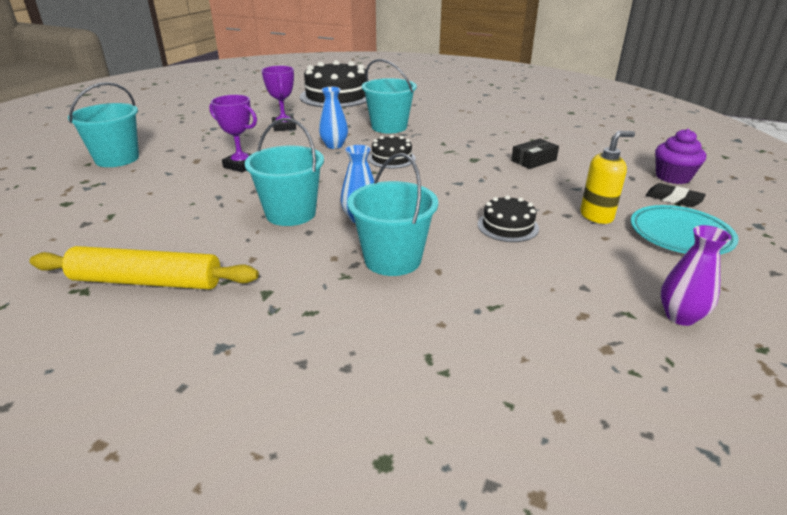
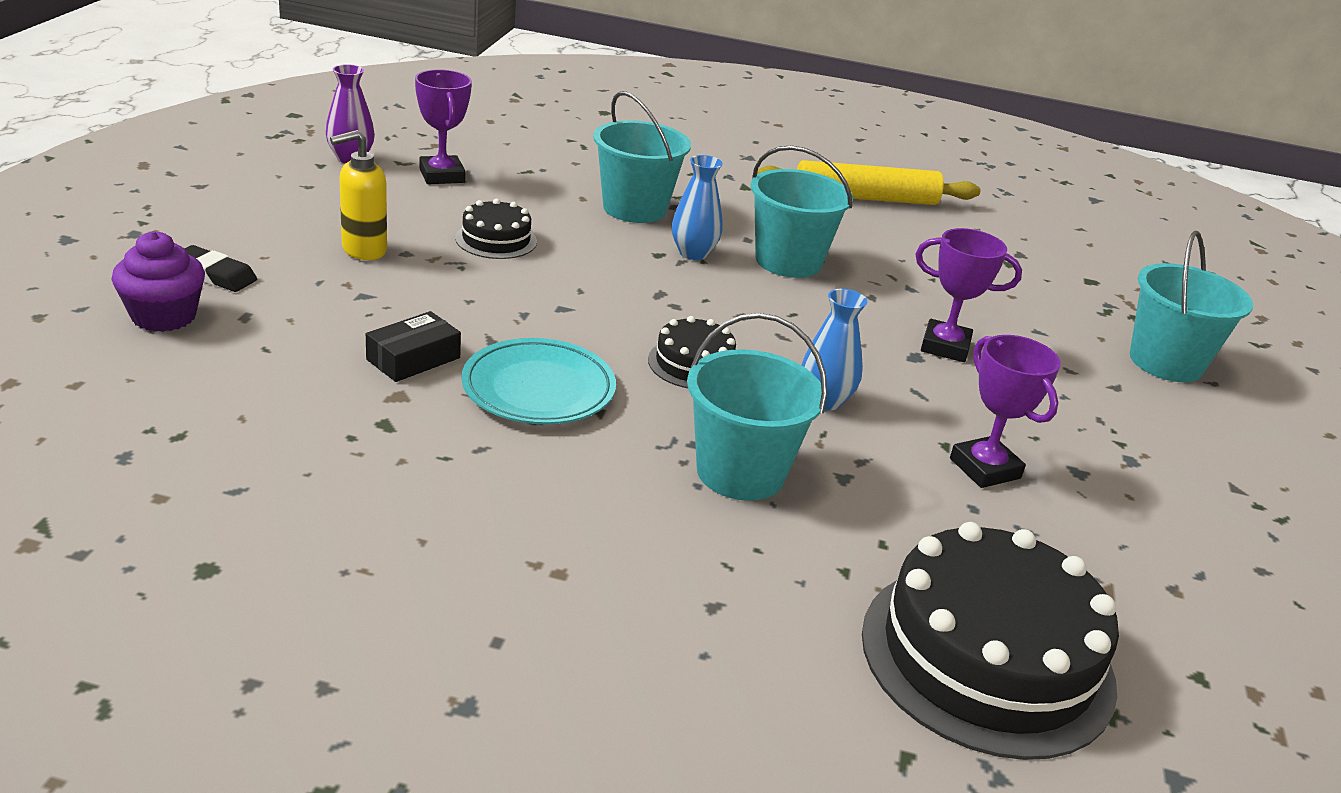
camera: 165 degrees right, 0 degrees up
(576, 294) = (442, 175): none -> purple trophy
(680, 235) = (266, 224): turquoise plate -> turquoise plate (538, 389)

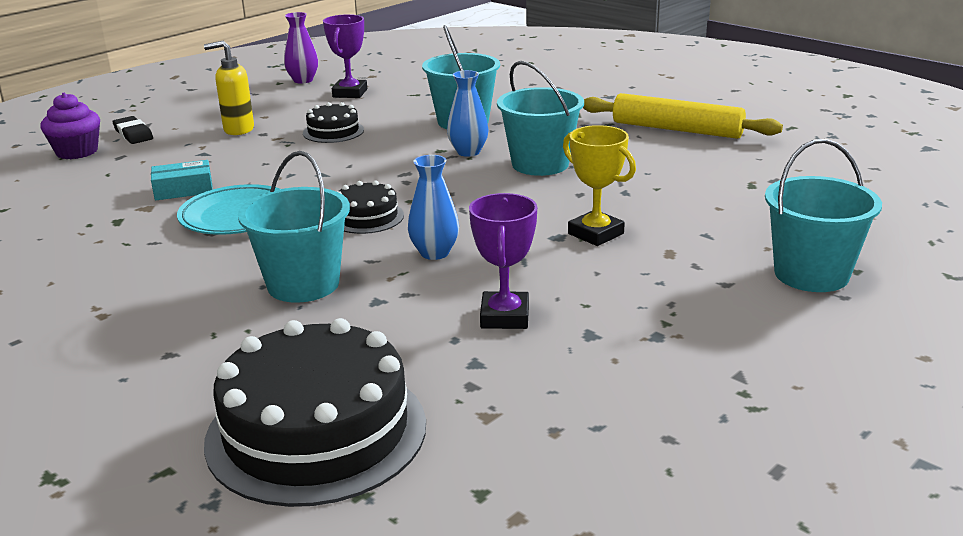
camera: 35 degrees right, 5 degrees down
(413, 359) = (183, 190): black box -> turquoise box
(945, 346) = (595, 234): purple trophy -> yellow trophy

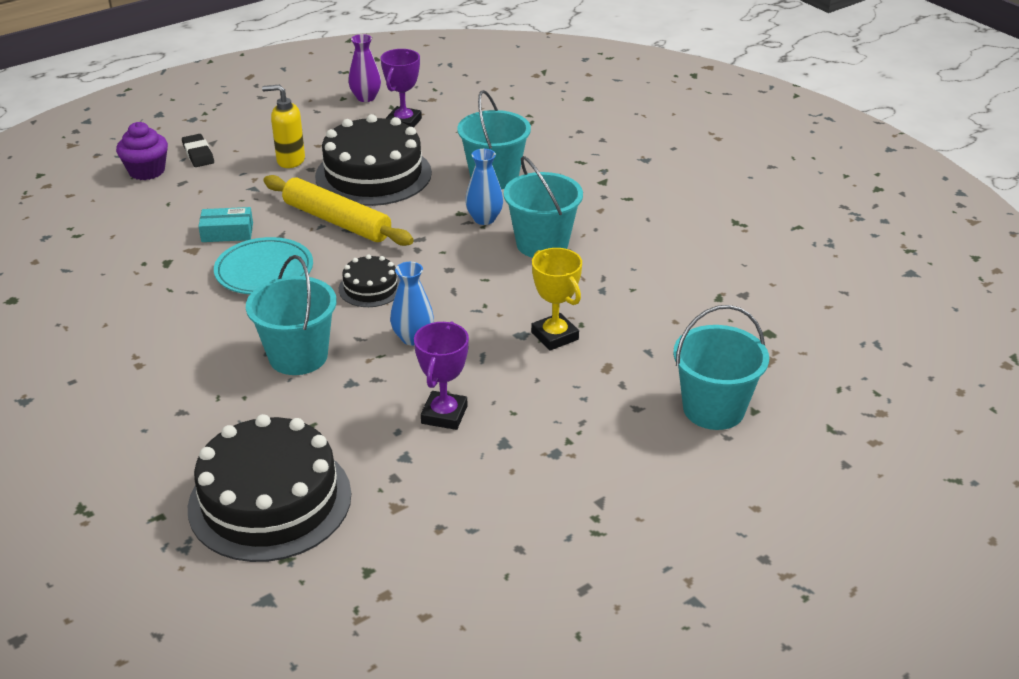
camera: 10 degrees right, 10 degrees up
(333, 131) = (373, 174): black cake -> black cake, size x2.06
(677, 129) = (687, 215): yellow rolling pin -> yellow rolling pin (337, 221)

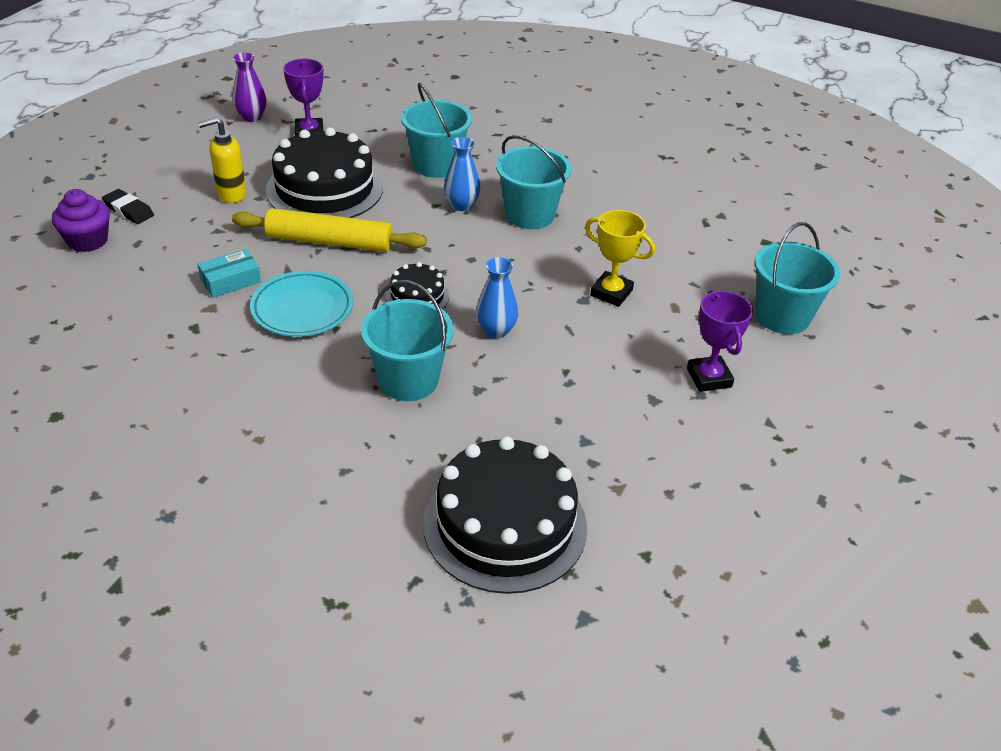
camera: 30 degrees left, 5 degrees up
(444, 415) = (584, 391): purple trophy -> purple trophy (709, 378)

